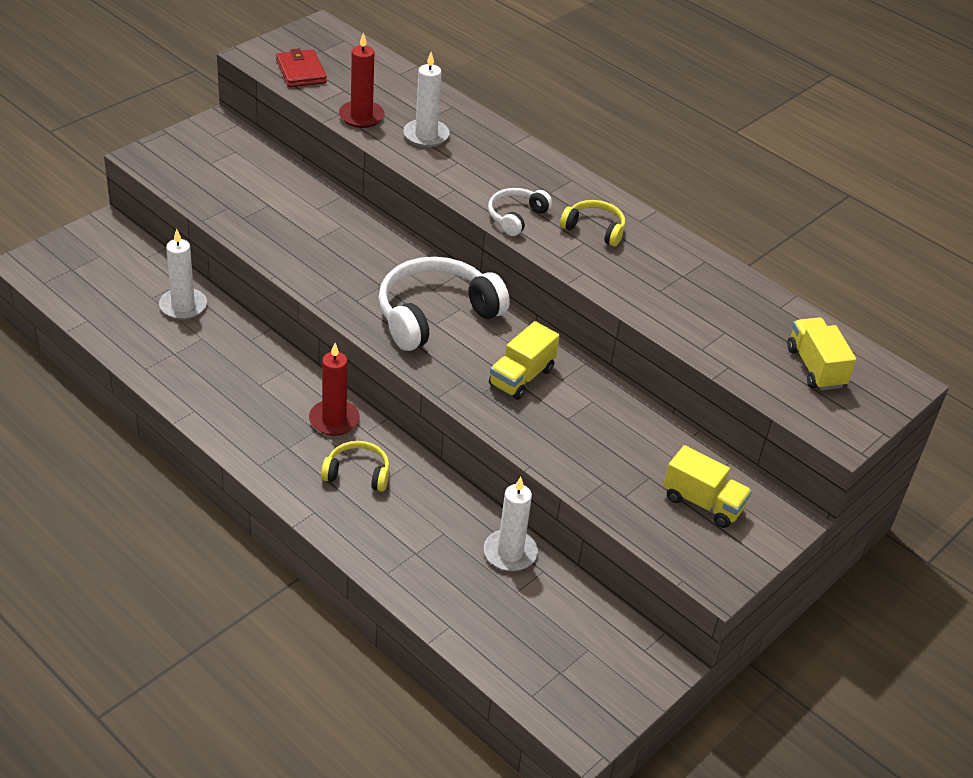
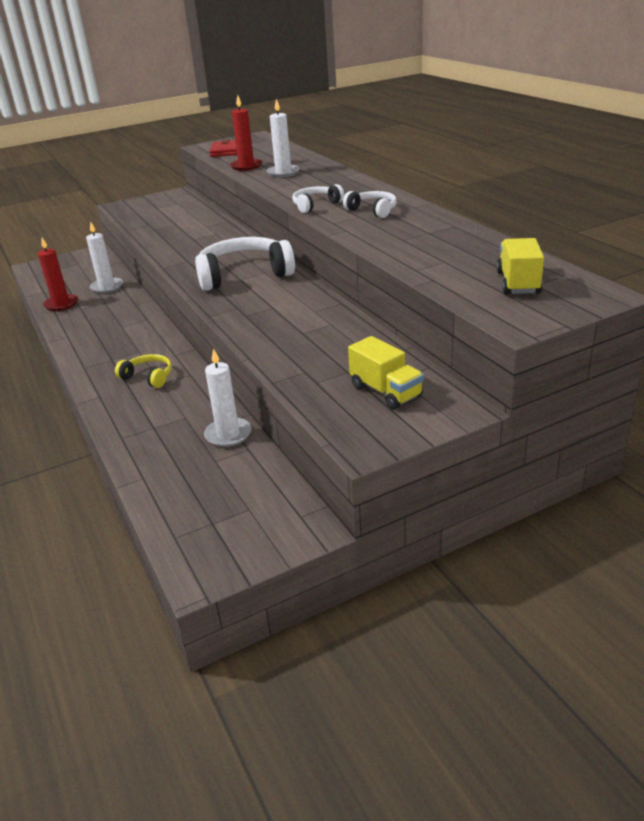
camera: 25 degrees right, 10 degrees down
(334, 420) = (156, 347): red candle -> red candle (61, 304)
(521, 377) = (283, 308): yellow truck -> none
(594, 229) = (372, 210): yellow headphones -> white headphones

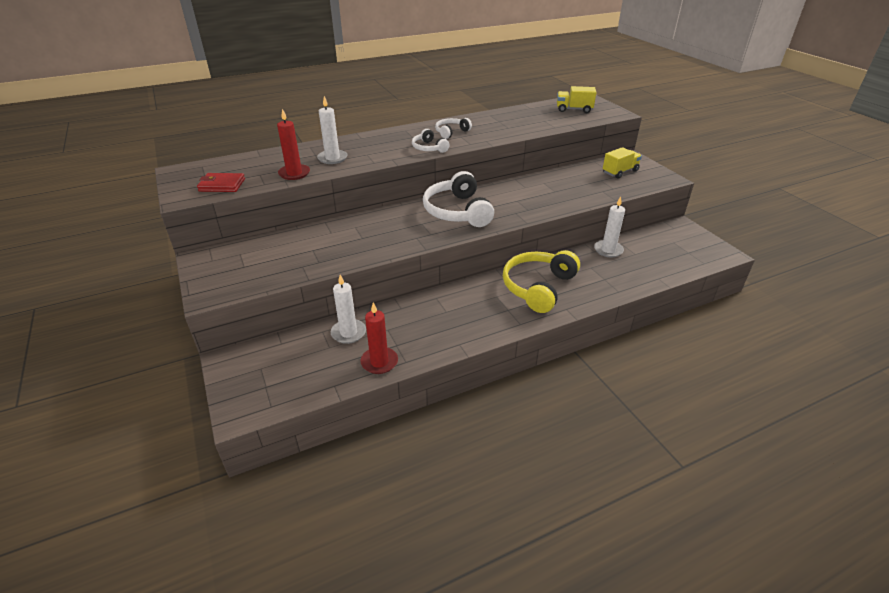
camera: 90 degrees left, 5 degrees up
(148, 377) = (538, 287): yellow headphones -> yellow headphones, size x1.94

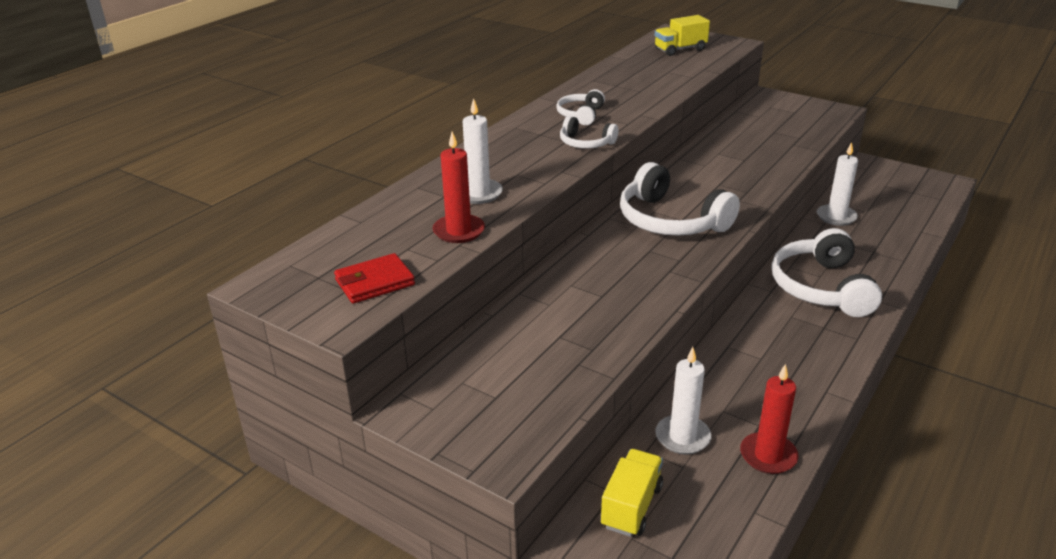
camera: 30 degrees left, 5 degrees down
(538, 287) = (821, 288): yellow headphones -> white headphones
(620, 172) = (780, 116): yellow truck -> yellow truck (631, 506)

